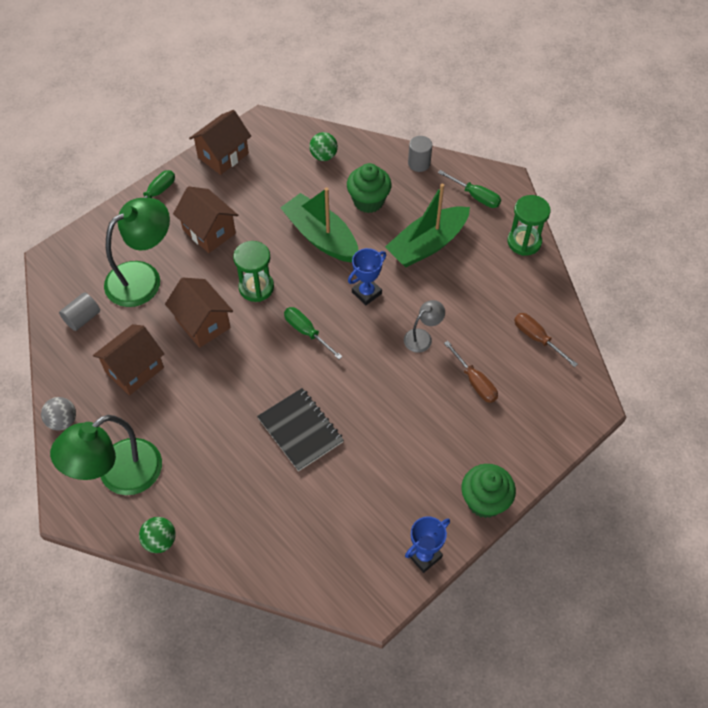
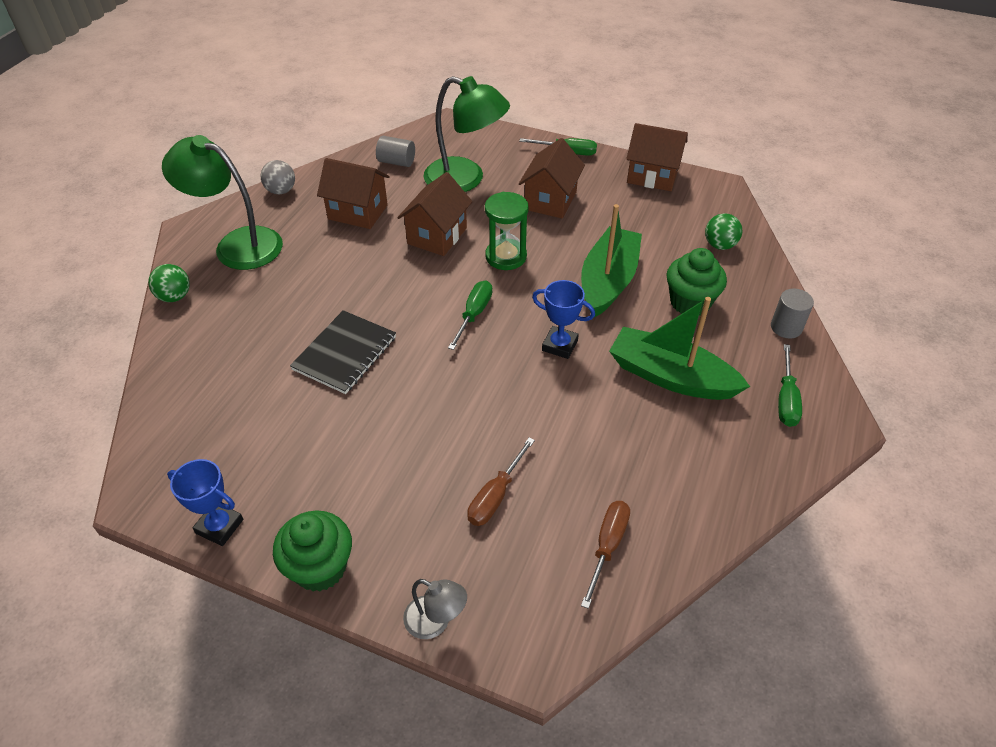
camera: 65 degrees right, 10 degrees down
(422, 337) = (530, 418): grey lamp -> grey lamp (435, 622)
(524, 242) = (757, 478): green hourglass -> none

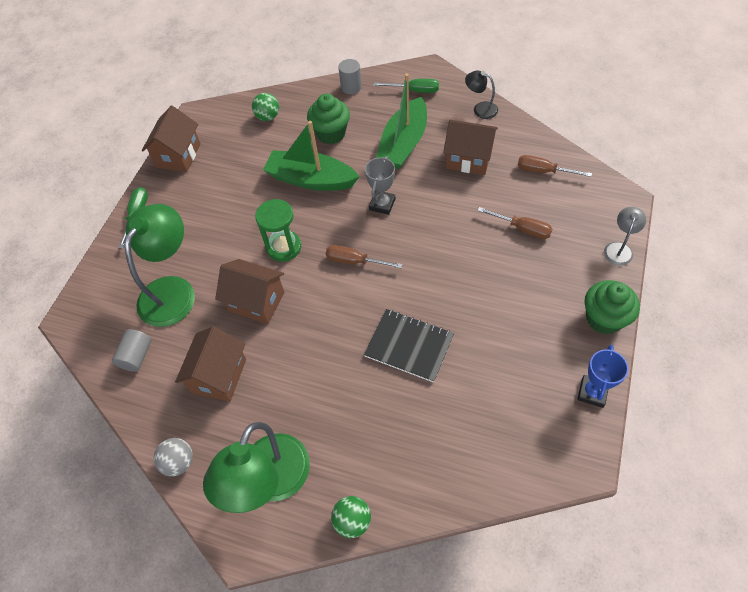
camera: 90 degrees left, 10 degrees up
(474, 314) = (354, 261): green screwdriver -> brown screwdriver
(550, 200) = (208, 222): brown house -> brown house (468, 159)
(560, 345) = (382, 204): blue trophy -> grey trophy
(750, 481) = (480, 109): none -> black lamp

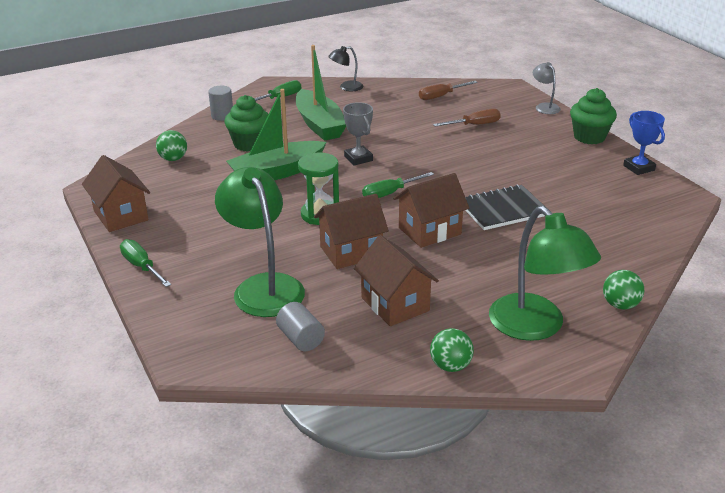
camera: 50 degrees left, 25 degrees down
(179, 462) = (450, 366): grey ball -> green ball
(354, 261) = (390, 193): brown screwdriver -> green screwdriver
(468, 159) = (381, 112): brown house -> brown house (429, 231)

